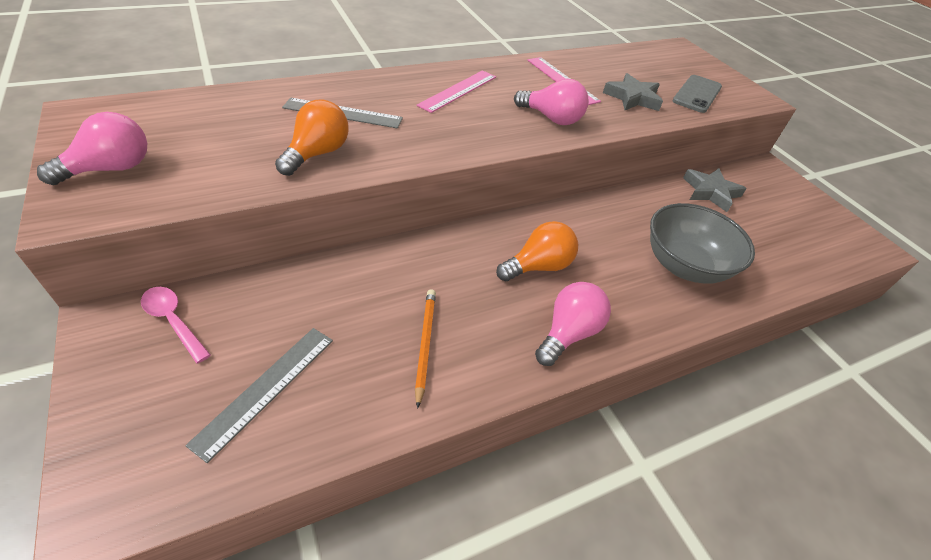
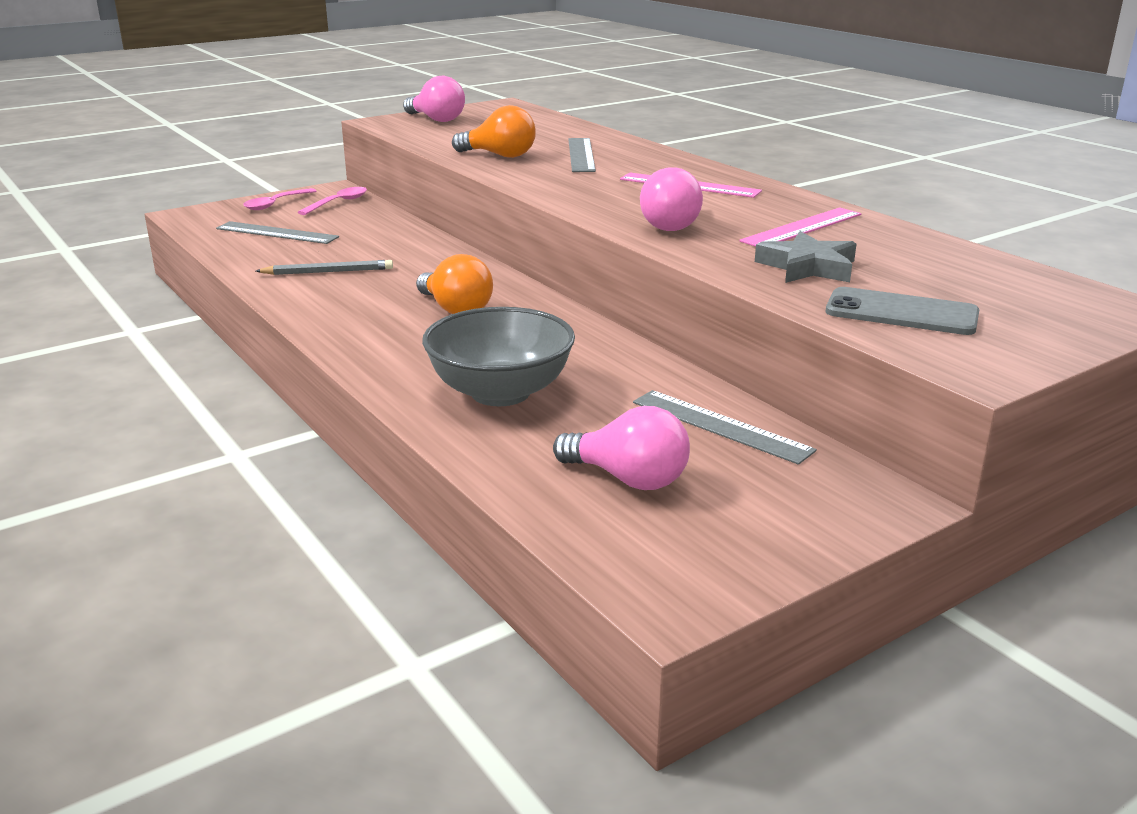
camera: 85 degrees right, 20 degrees down
(129, 389) = (275, 204): none -> pink spoon
(424, 344) = (328, 271): orange pencil -> grey pencil
(568, 333) = (354, 326): pink light bulb -> pink light bulb (628, 479)
(710, 192) = (721, 426): grey star -> grey ruler

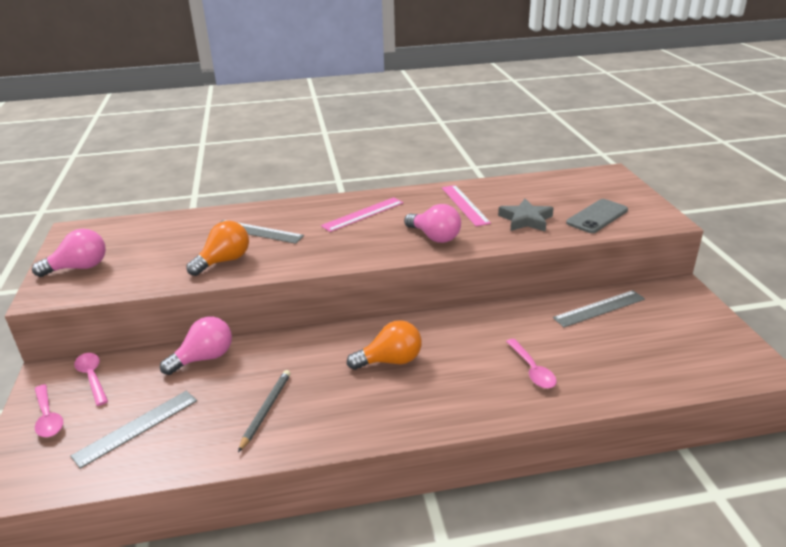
camera: 65 degrees left, 5 degrees up
(500, 392) = (532, 370): grey bowl -> pink spoon
(628, 479) = (649, 351): pink light bulb -> pink light bulb (204, 358)

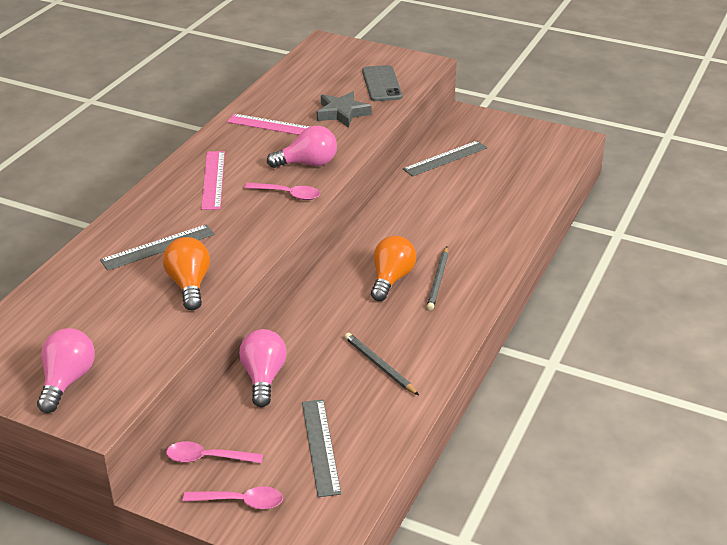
camera: 55 degrees left, 5 degrees up
(418, 388) = (438, 280): none -> grey pencil
(532, 370) = (477, 222): pink spoon -> pink spoon (288, 194)
(599, 308) = (445, 158): grey ruler -> grey ruler turned 45 degrees clockwise

